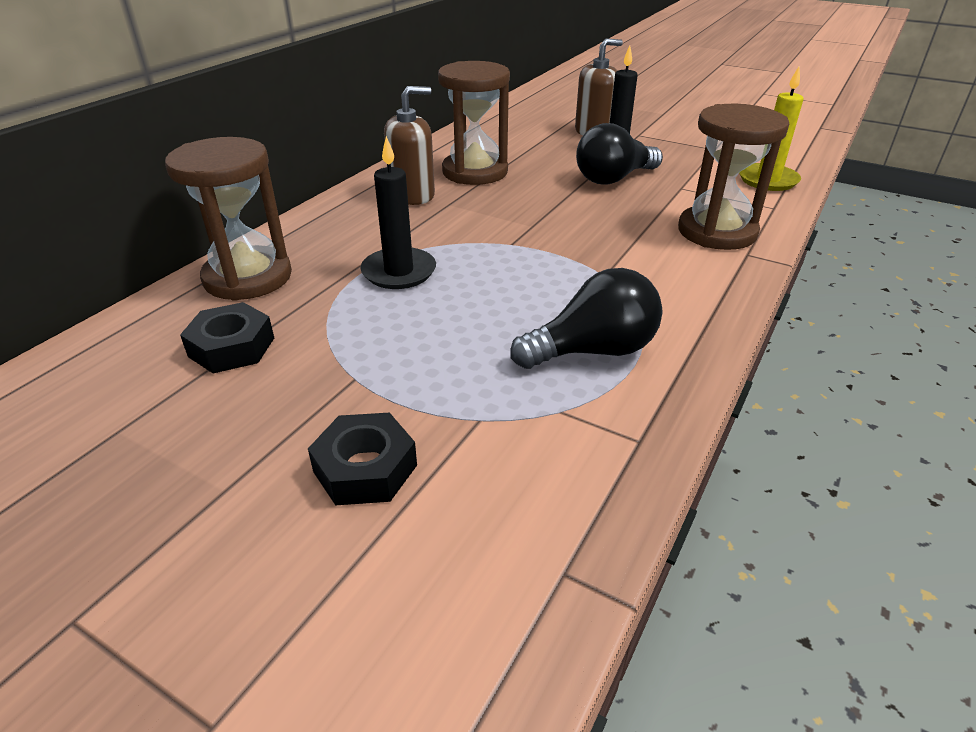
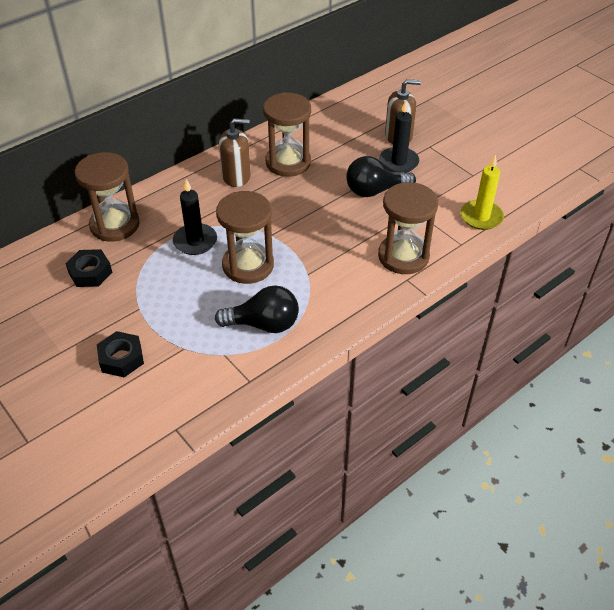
camera: 20 degrees right, 10 degrees up
(505, 283) = (248, 265): none -> brown hourglass

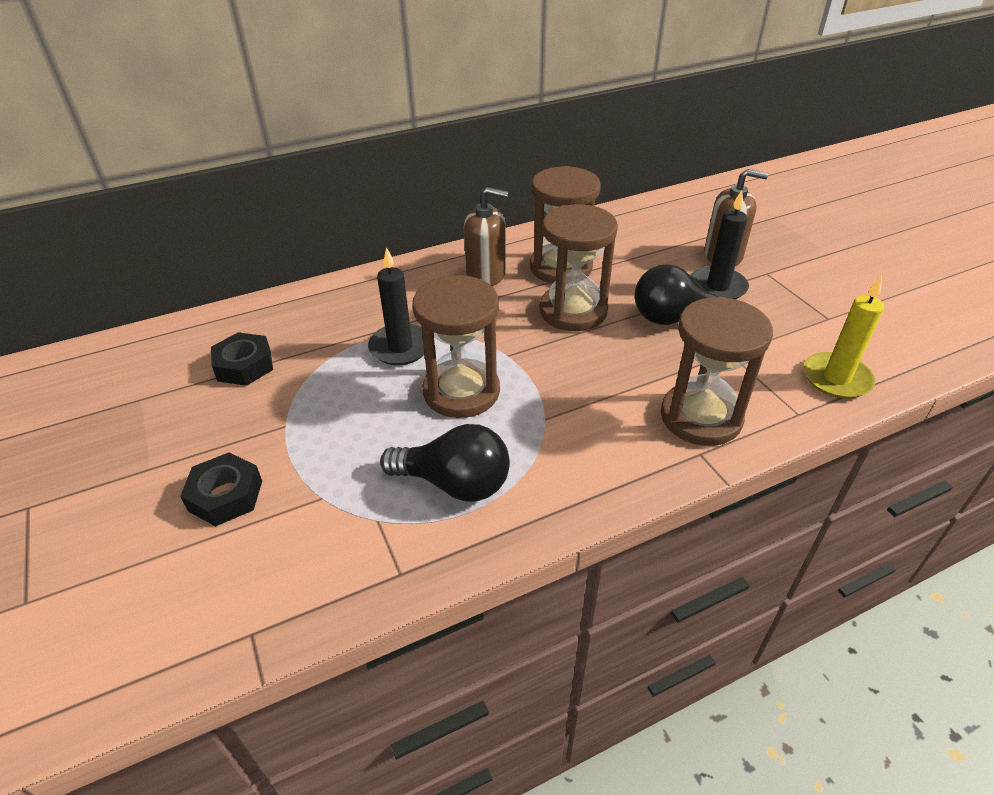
camera: 15 degrees right, 5 degrees down
(115, 225) = (305, 311): brown hourglass -> brown hourglass (573, 311)

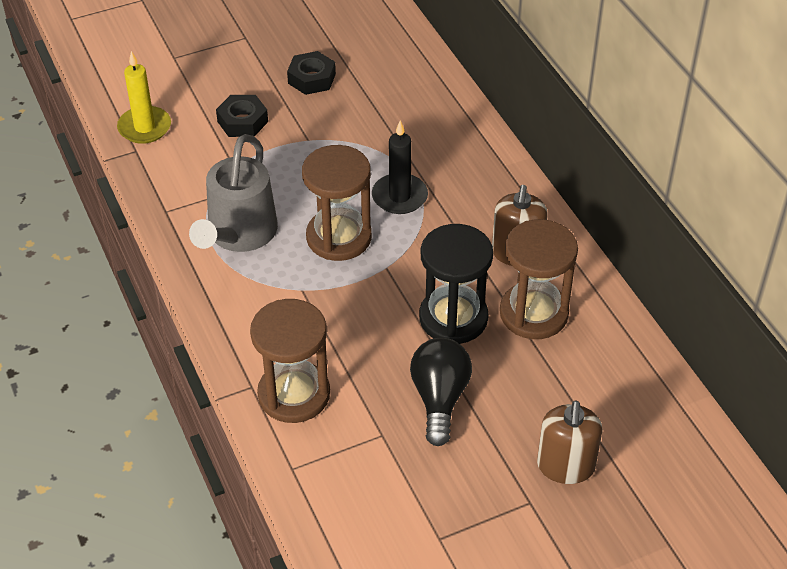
camera: 90 degrees right, 5 degrees up
(244, 366) = (379, 107): black nut -> black nut (311, 78)
(454, 483) = (238, 235): black light bulb -> grey watering can
(573, 311) = (453, 318): brown hourglass -> black hourglass
(717, 287) = (499, 447): black candle -> none
(836, 378) = (338, 514): yellow candle -> yellow candle (144, 127)

